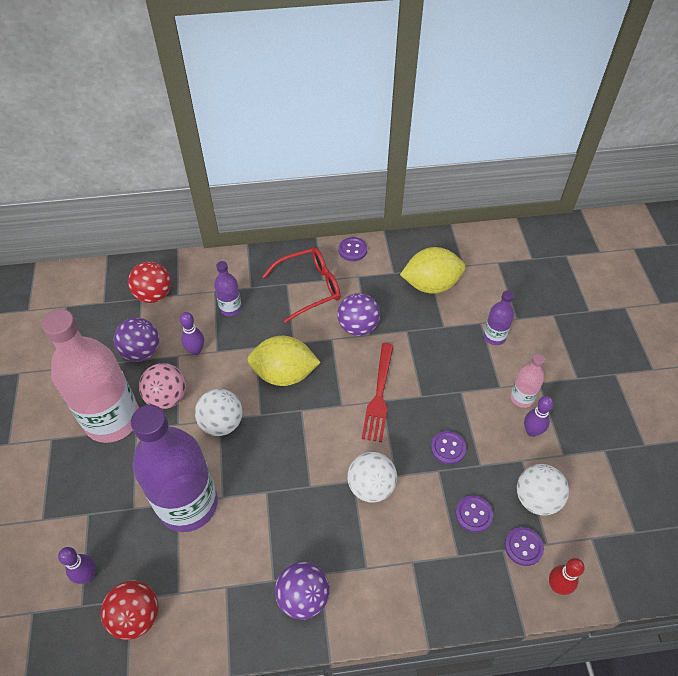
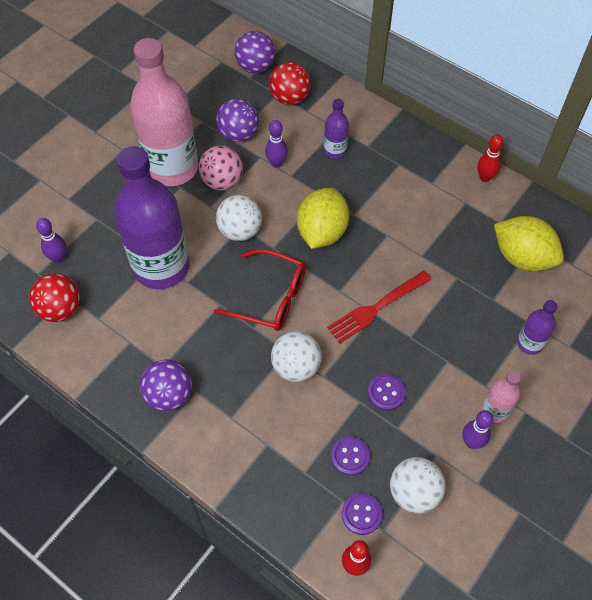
camera: 45 degrees right, 5 degrees up
(284, 374) = (322, 232): yellow lemon -> yellow lemon turned 60 degrees clockwise
(309, 287) = (414, 181): red glasses -> red glasses (270, 297)
(352, 250) = (485, 177): purple button -> red bowling pin
(358, 326) = (419, 242): purple ball -> purple ball (255, 67)

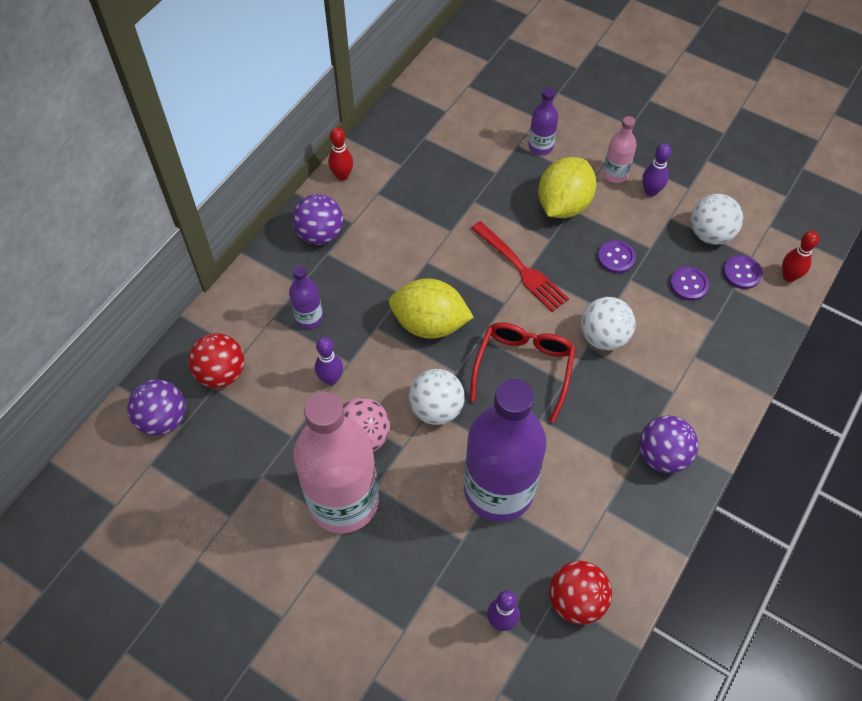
camera: 95 degrees left, 0 degrees up
(238, 134) = (284, 427): purple ball -> purple ball (320, 234)
(522, 257) = (443, 148): yellow lemon -> yellow lemon (563, 205)

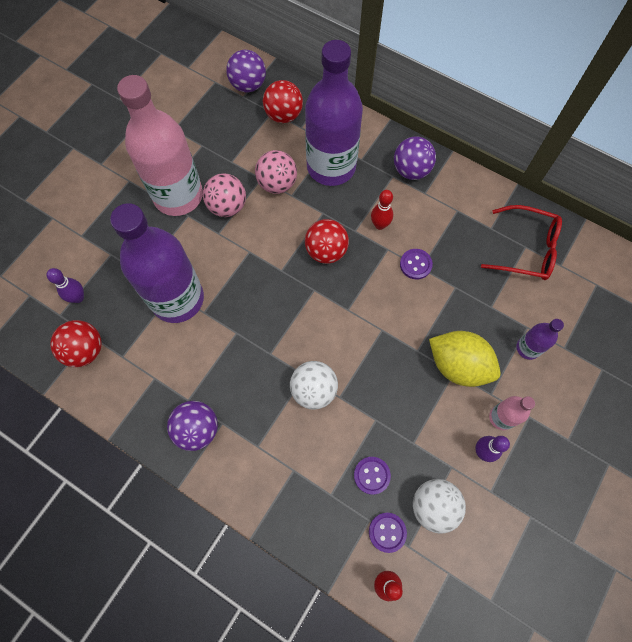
camera: 90 degrees right, 10 degrees up
(309, 318) = (331, 166): purple bottle -> purple bottle, size x2.27
(331, 379) = (277, 183): purple bowling pin -> pink ball
(342, 176) = (473, 183): red bowling pin -> red bowling pin (380, 225)
(429, 324) = (326, 251): yellow lemon -> red ball
(436, 409) = (248, 256): white ball -> none
(521, 268) = (384, 324): red fork -> none
(523, 368) = (283, 322): red glasses -> red glasses (526, 249)
(616, 258) = (399, 409): purple button -> purple button (415, 264)

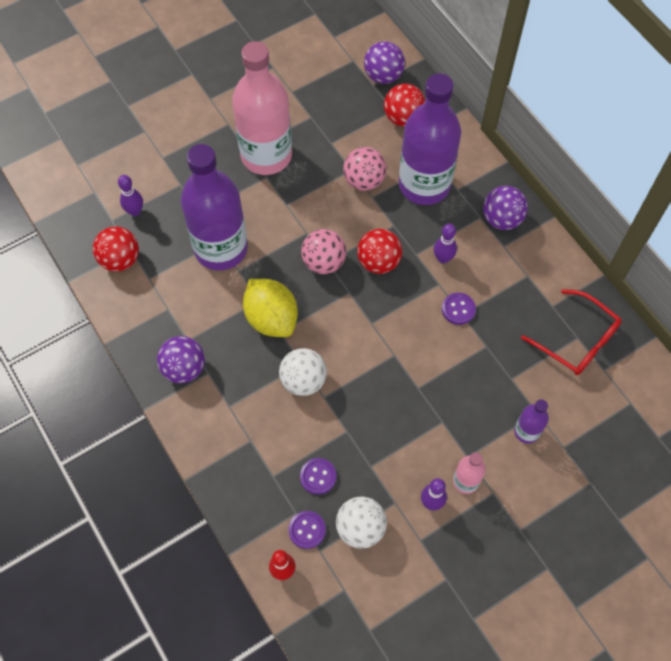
camera: 25 degrees right, 5 degrees down
(227, 206) = (307, 183): pink ball -> pink ball (324, 262)
(380, 225) = (443, 258): red bowling pin -> purple bowling pin
(458, 365) = (450, 417): yellow lemon -> yellow lemon (271, 318)

